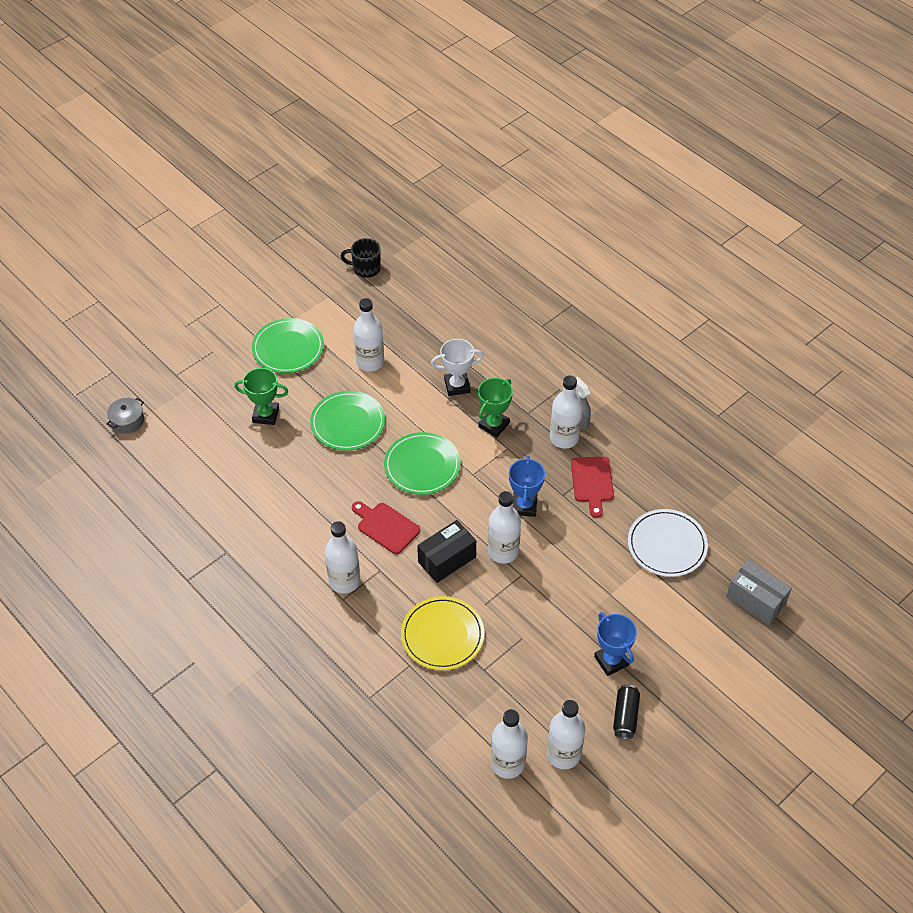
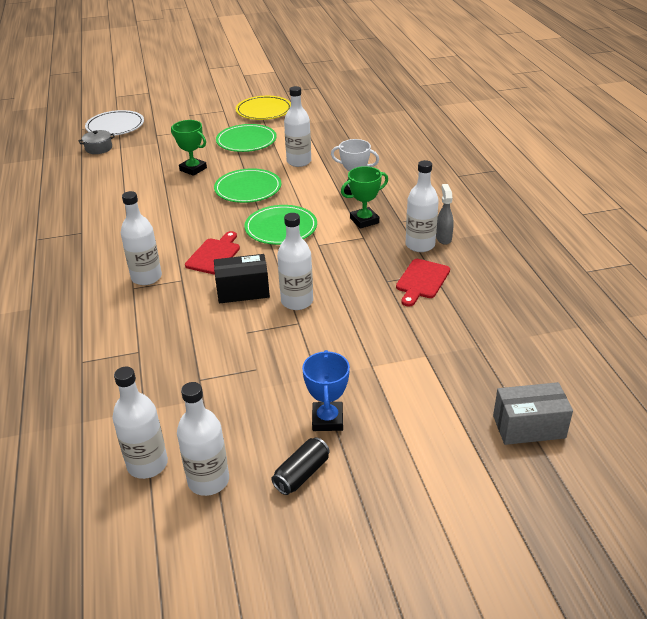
camera: 30 degrees right, 15 degrees down
(365, 268) = (344, 116): black mug -> none
(386, 526) = (214, 255): red cutting board -> red cutting board turned 45 degrees clockwise
(442, 635) = (187, 340): yellow plate -> yellow plate (264, 110)
(524, 506) = (344, 277): blue trophy -> none
(667, 545) = (461, 348): white plate -> white plate (115, 126)
(755, 600) = (529, 427): grey box -> grey box turned 75 degrees counterclockwise

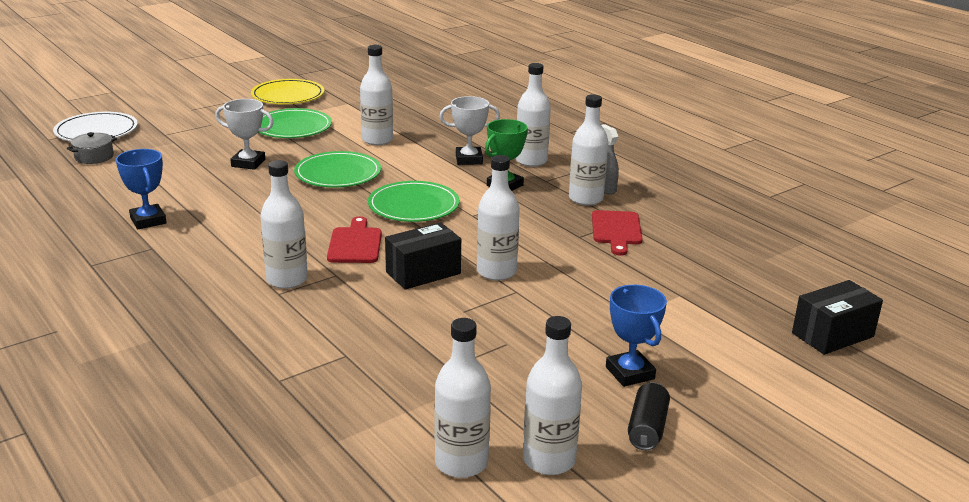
camera: 25 degrees left, 10 degrees down
(94, 209) = (148, 221): none -> blue trophy
(193, 169) = (248, 163): green trophy -> white trophy
(403, 200) = (531, 161): none -> white bottle
(529, 427) = (832, 335): grey box -> black box

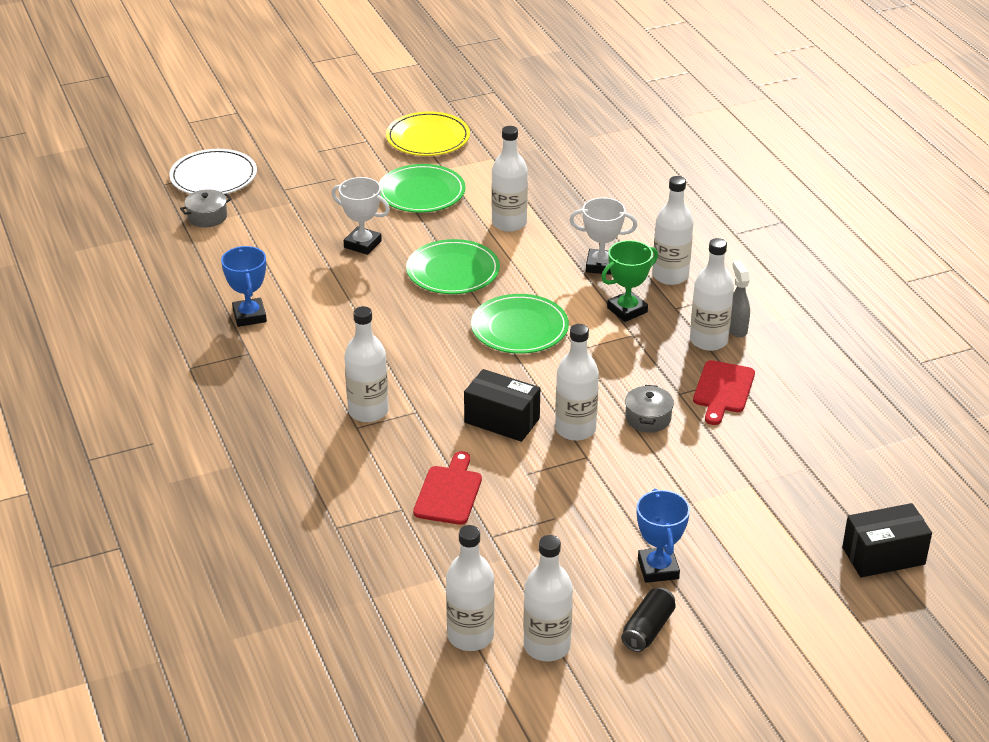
camera: 15 degrees right, 10 degrees up
(355, 244) = (445, 373): red cutting board -> red cutting board (449, 492)
(423, 273) = (502, 420): black box -> black box turned 45 degrees clockwise
(560, 257) = (648, 418): none -> grey pot

